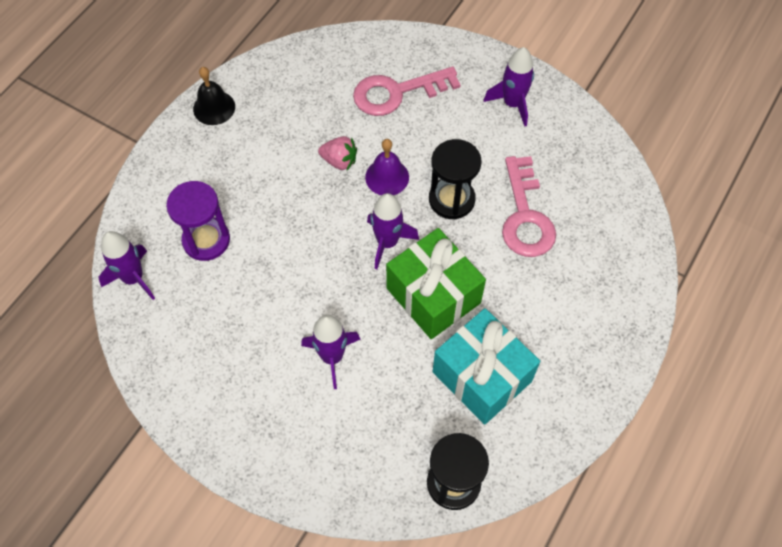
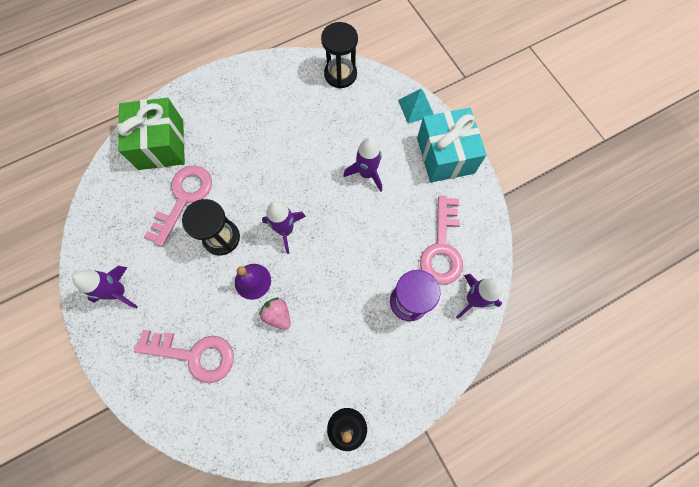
camera: 150 degrees left, 10 degrees up
(193, 316) = (442, 247): none -> pink key
(316, 489) = (416, 107): none -> turquoise pyramid
(433, 295) = (281, 178): green gift -> green gift (161, 144)
(482, 376) = (286, 117): turquoise gift -> turquoise gift (445, 155)

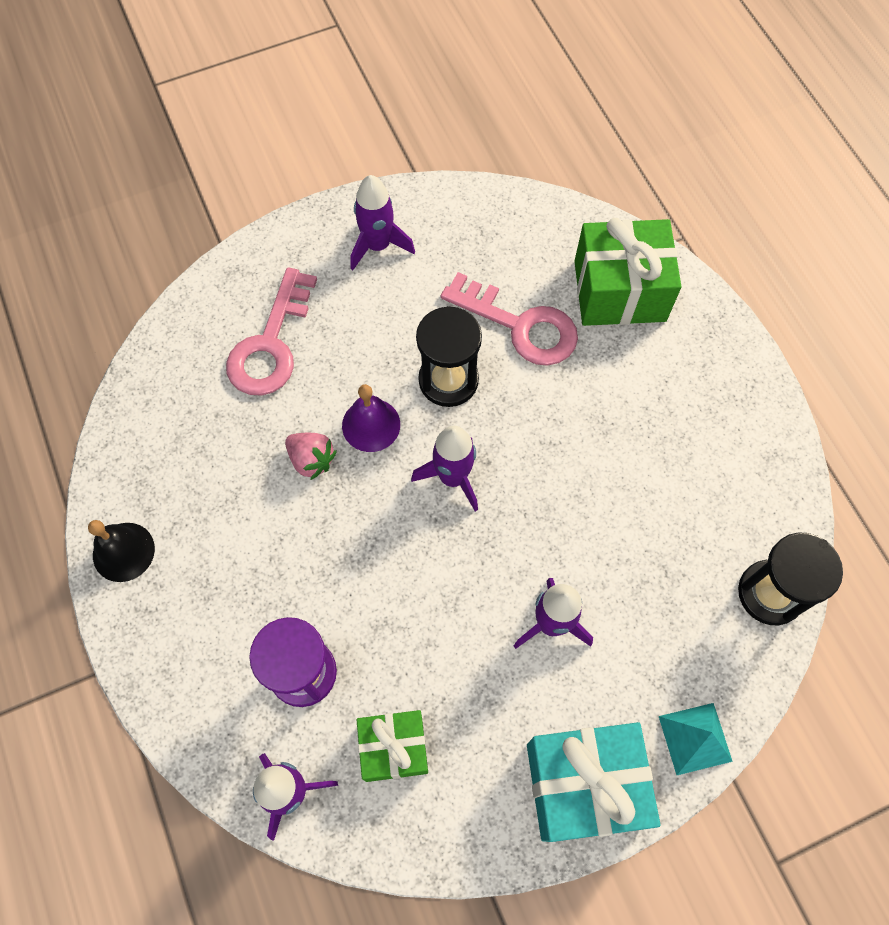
camera: 95 degrees right, 5 degrees down
(278, 315) = (311, 460): pink strawberry -> pink strawberry turned 75 degrees clockwise
(442, 247) = (394, 748): pink key -> green gift

